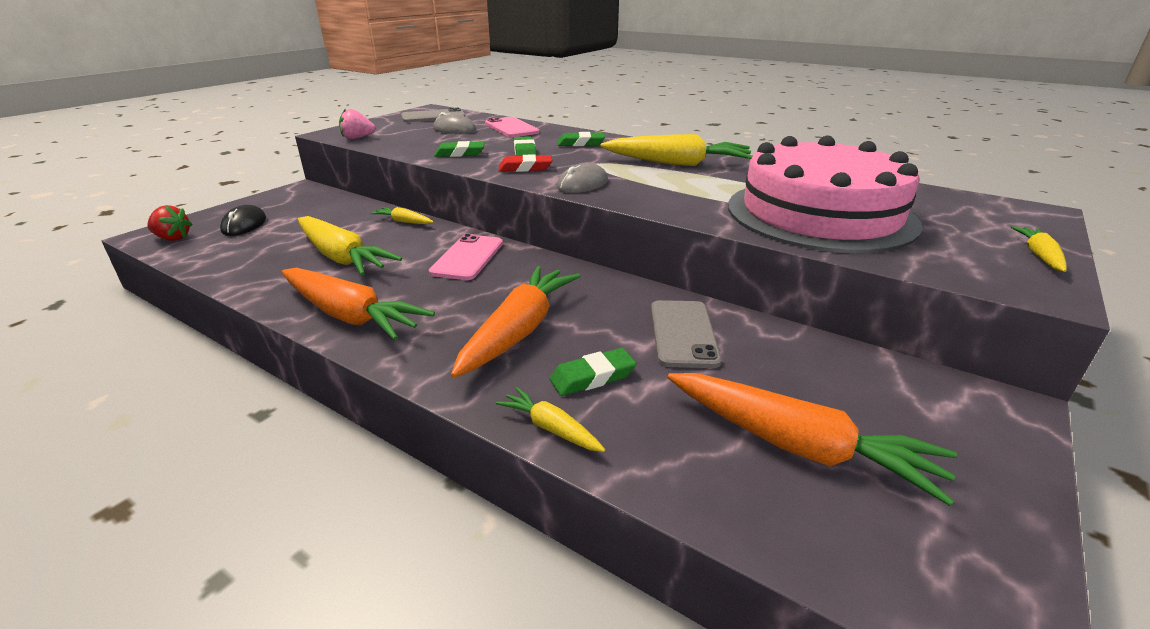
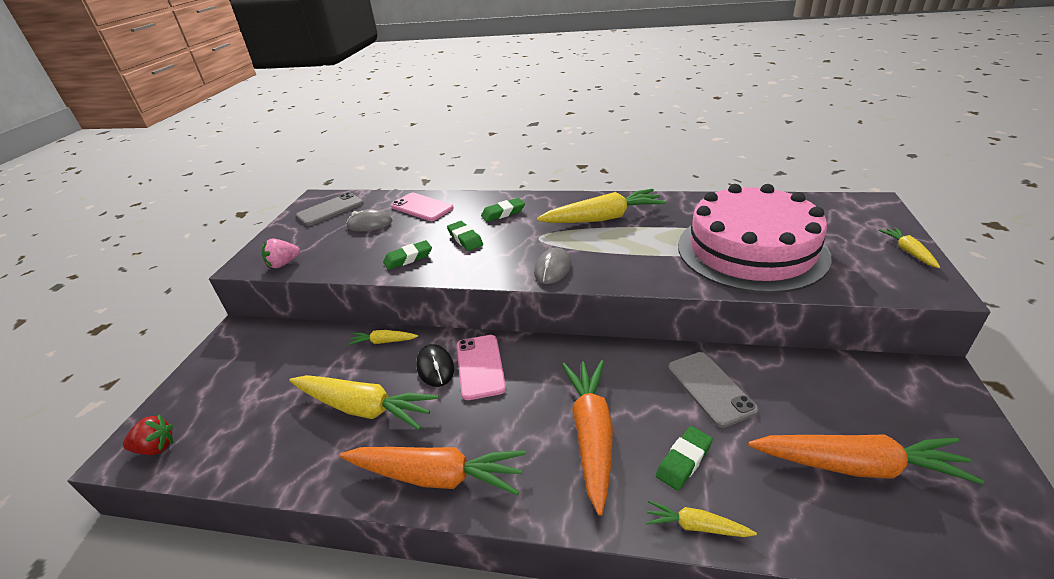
camera: 20 degrees left, 5 degrees up
(244, 225) = (221, 401): black mouse -> black mouse (435, 367)
(525, 168) = (486, 261): red eraser -> none

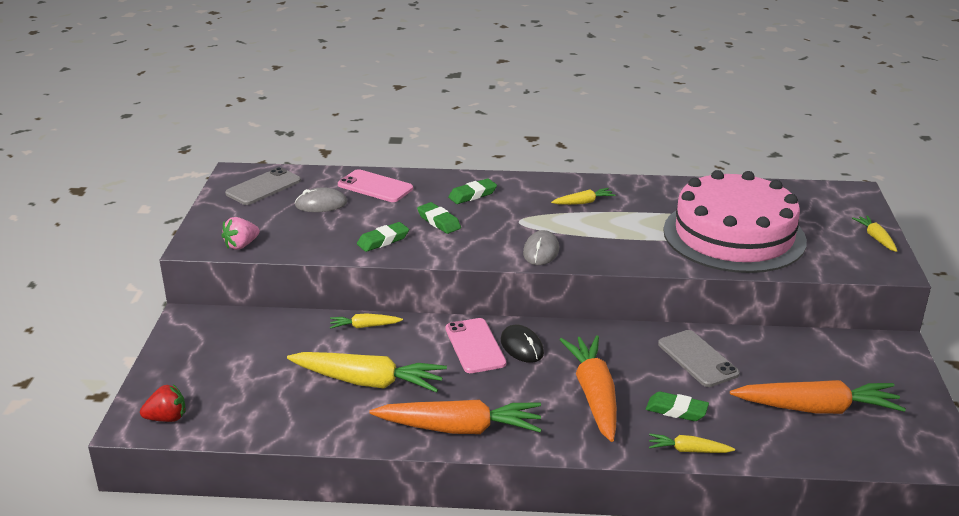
camera: 10 degrees left, 5 degrees down
(435, 367) = (429, 347): black mouse -> black mouse (522, 347)
(603, 218) = (583, 202): yellow carrot -> yellow carrot, size x0.48
(683, 461) = (676, 410): green eraser -> green eraser turned 75 degrees clockwise

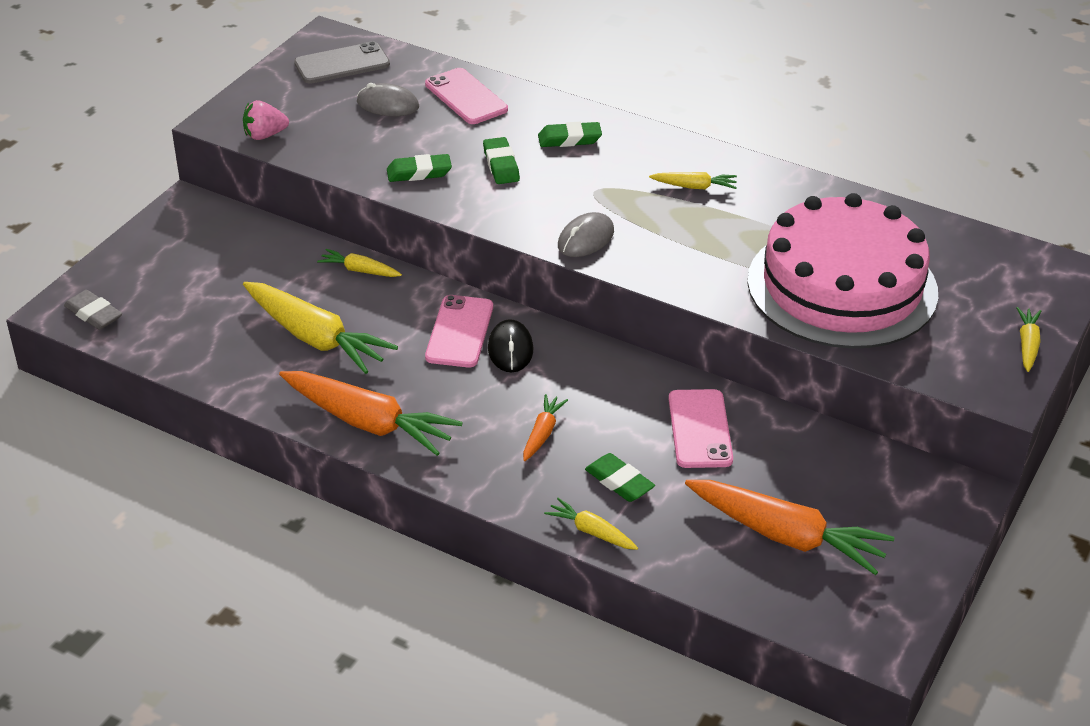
camera: 25 degrees right, 10 degrees up
(167, 418) = (94, 314): red strawberry -> grey eraser
(594, 395) = (542, 433): orange carrot -> orange carrot, size x0.48
(697, 359) = (700, 429): grey phone -> pink phone

